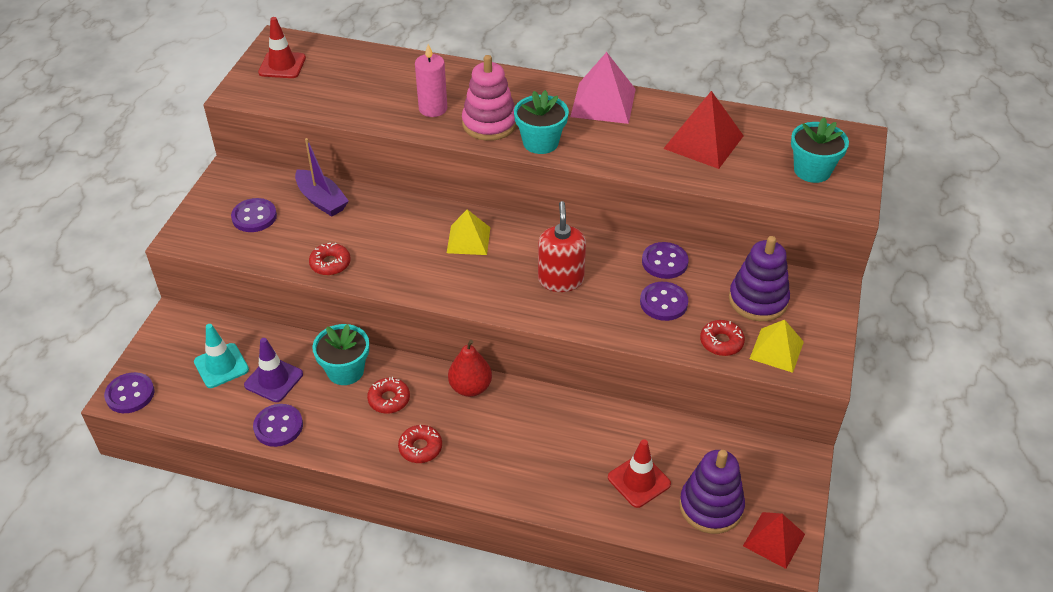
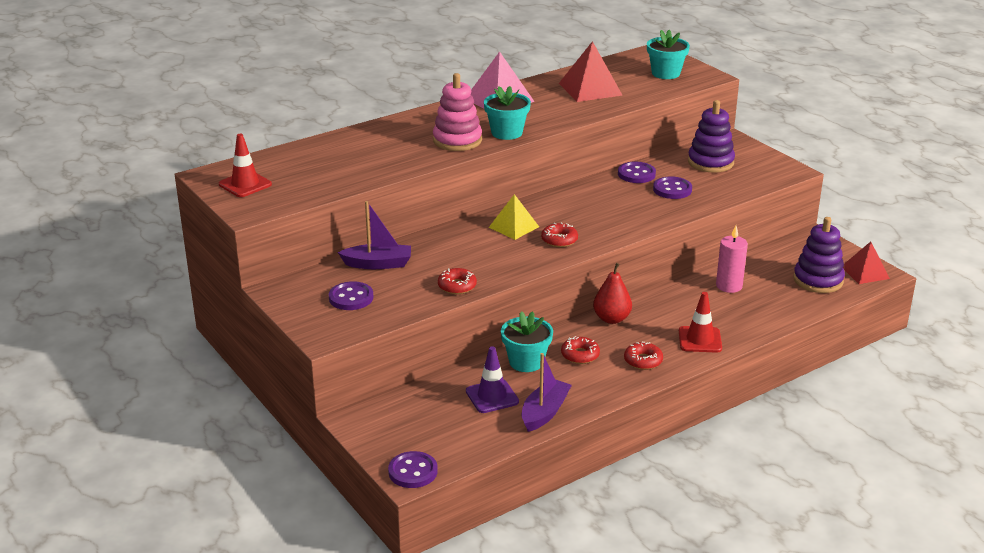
camera: 50 degrees left, 15 degrees down
(221, 366) = (442, 415): turquoise traffic cone -> none
(278, 426) = (544, 412): purple button -> purple boat
(433, 109) = (405, 152): pink candle -> pink candle (729, 286)
(561, 280) = (602, 212): red soap dispenser -> none
(639, 481) = (770, 294): red traffic cone -> red traffic cone (700, 340)
(721, 342) = (730, 187): red donut -> red donut (559, 240)
(776, 350) = (759, 175): yellow pyramid -> none

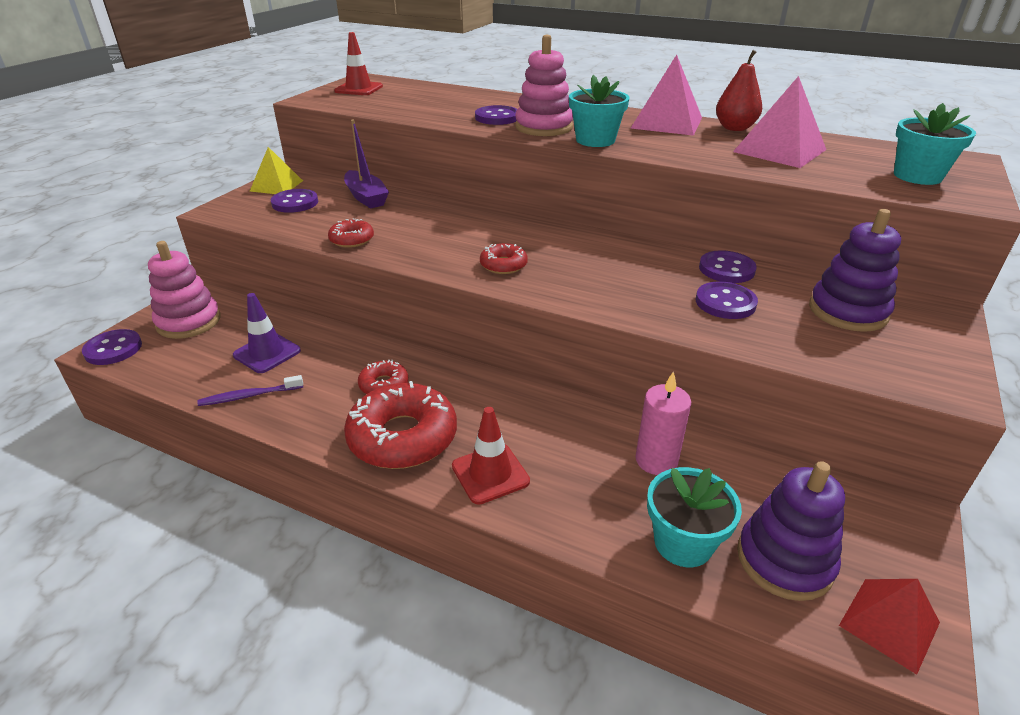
camera: 60 degrees right, 5 degrees up
(403, 428) = (189, 322): none -> pink stacking toy
(412, 150) = (497, 117): none -> purple button
(514, 227) = (505, 235): yellow pyramid -> yellow pyramid (276, 186)
(526, 362) = (347, 353): turquoise flower pot -> turquoise flower pot (683, 543)
(544, 412) = (249, 396): purple boat -> purple toothbrush
(590, 89) = (779, 150): red pyramid -> pink pyramid
(611, 319) = (480, 384): red pear -> red pear (734, 128)
(643, 361) = (403, 437): red donut -> red donut, size x2.00

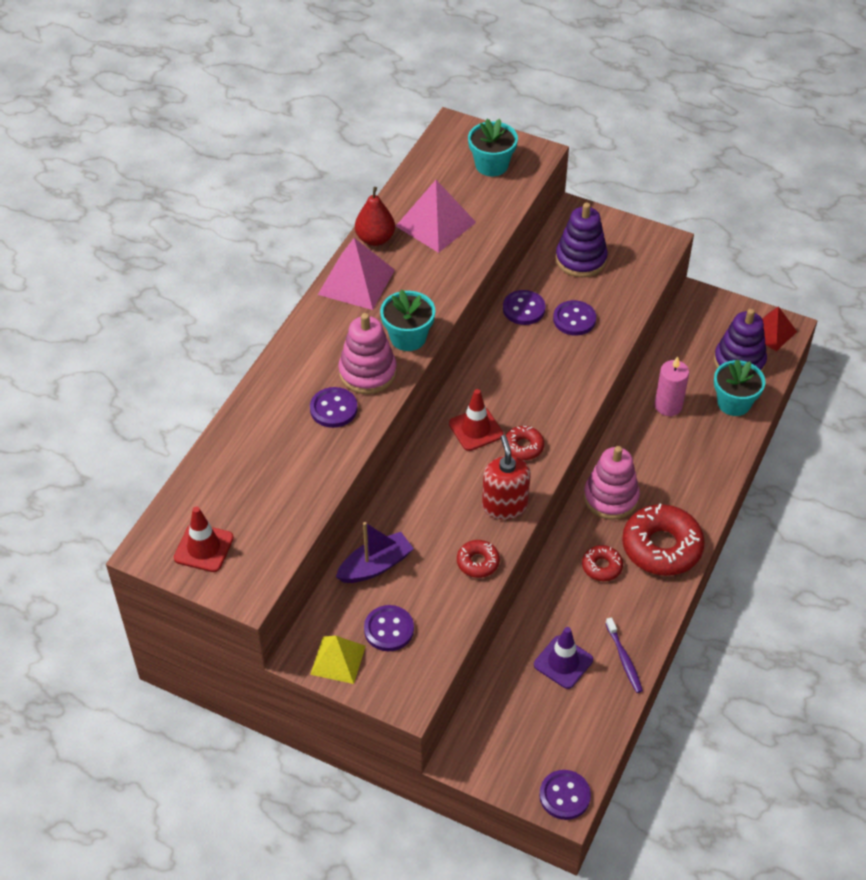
camera: 90 degrees left, 15 degrees up
(189, 322) = (514, 746): pink stacking toy -> pink stacking toy (611, 497)
(421, 254) = (504, 505): none -> red soap dispenser
(490, 474) = (691, 494): red traffic cone -> red traffic cone (475, 429)

